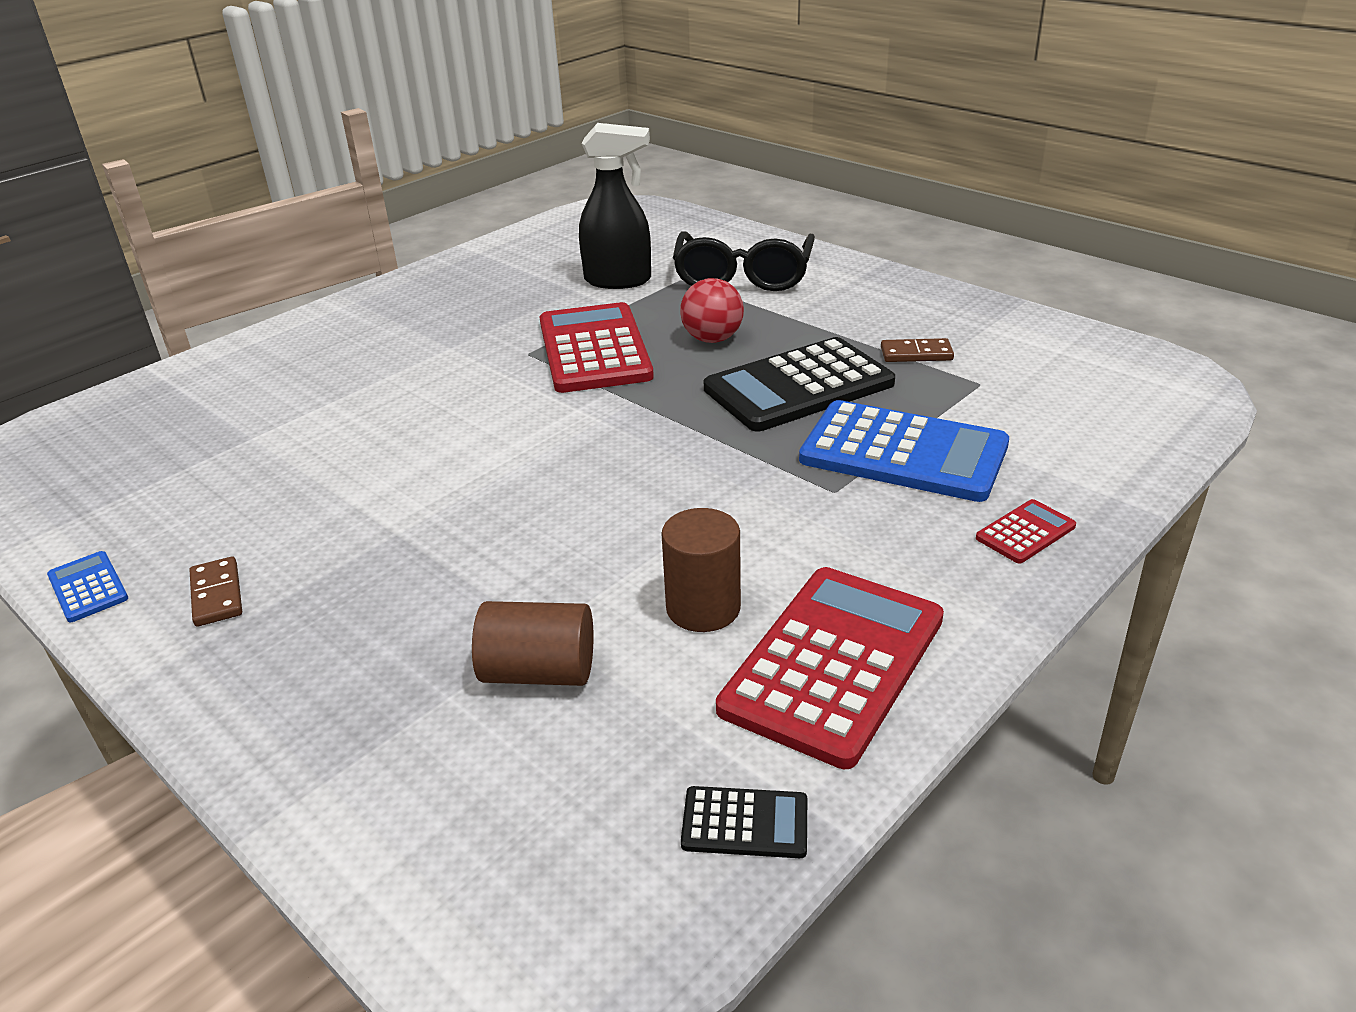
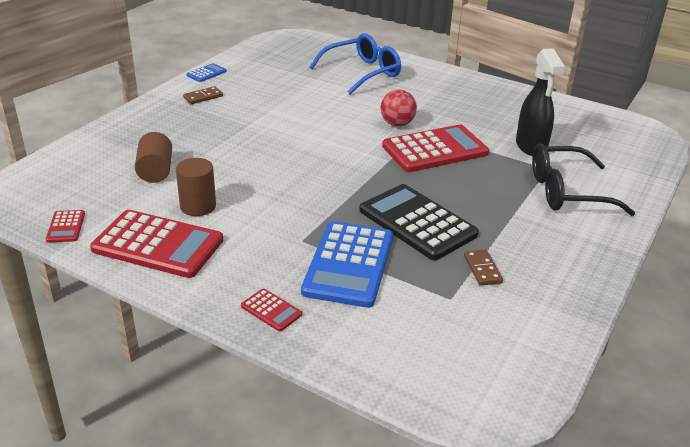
camera: 75 degrees right, 0 degrees up
(268, 385) = (362, 72): none -> blue glasses
(712, 339) = (466, 187): red ball -> red ball (397, 124)
(745, 823) = (66, 227): black calculator -> red calculator

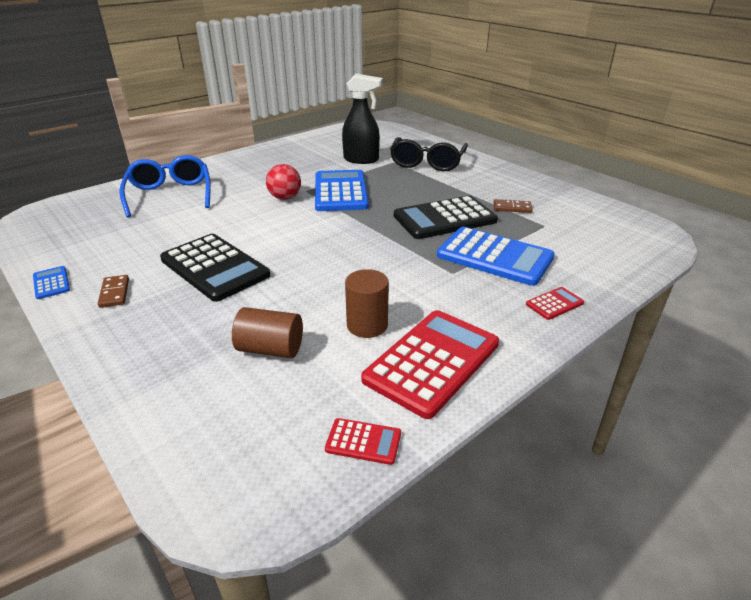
camera: 70 degrees left, 0 degrees up
(253, 123) = (214, 267): none -> black calculator
(435, 150) = (341, 191): red calculator -> blue calculator

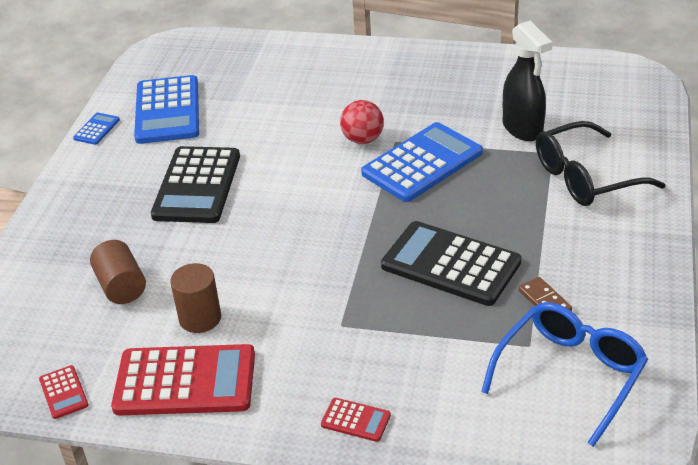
camera: 55 degrees right, 5 degrees up
(114, 293) = (114, 165): brown domino -> none
(170, 195) = (285, 76): blue glasses -> blue glasses (570, 374)
(494, 257) = (406, 339): blue calculator -> blue calculator (167, 111)

